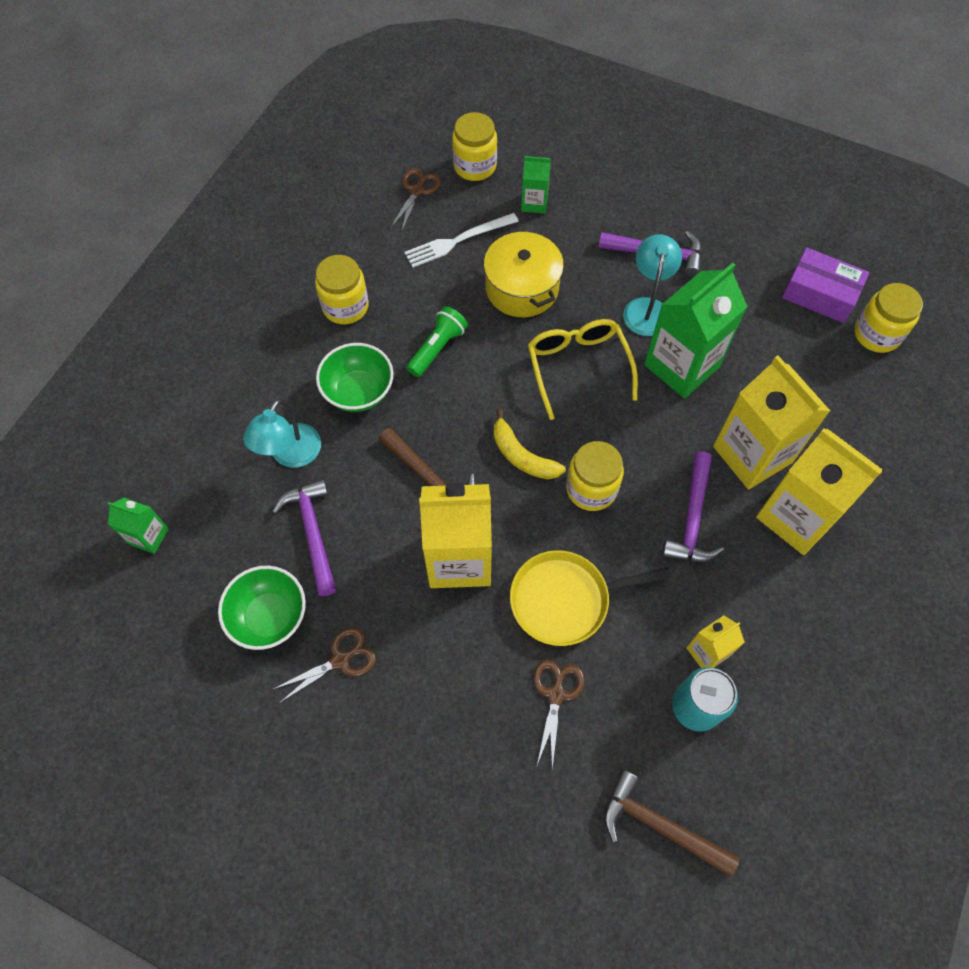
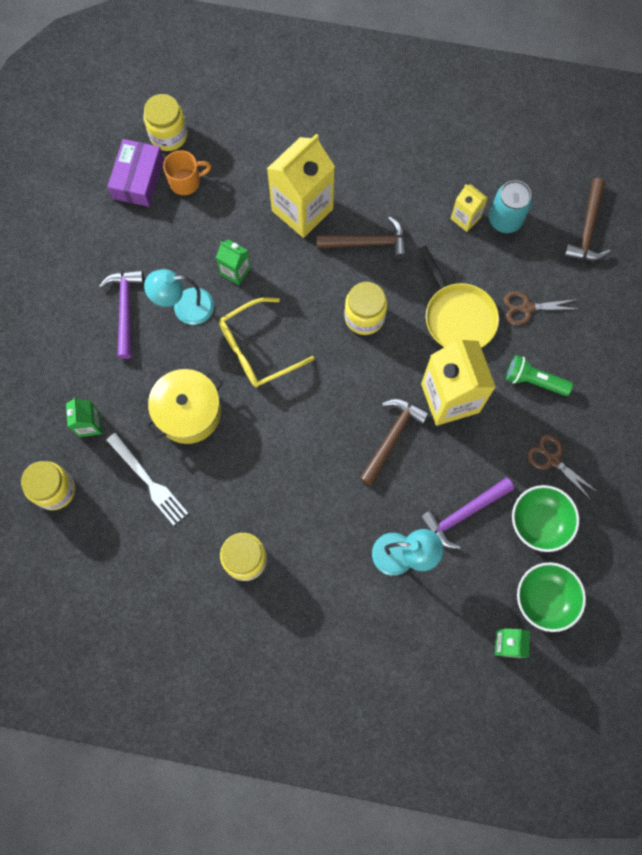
camera: 105 degrees left, 10 degrees up
(358, 392) = (328, 519): green bowl -> green bowl (544, 599)
(417, 191) = (96, 536): brown scissors -> none
(437, 348) = (268, 466): green flashlight -> green flashlight (534, 380)
(522, 455) = (350, 374): yellow banana -> none
(681, 366) = (235, 271): green carton -> green carton, size x0.49
(692, 518) = (367, 242): purple hammer -> brown hammer
(796, 517) = (345, 174): yellow carton -> none
(810, 339) = (186, 181): none -> orange mug

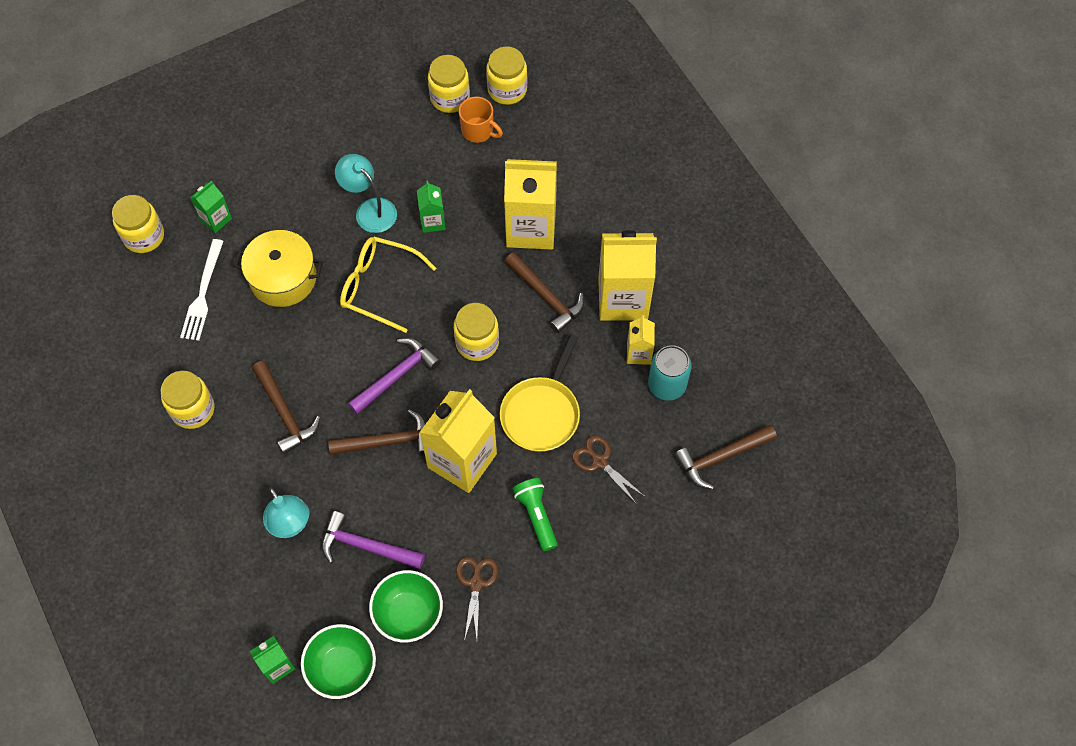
camera: 50 degrees right, 10 degrees down
(125, 309) = (332, 172): purple hammer -> purple hammer (396, 376)
(138, 179) = (450, 98): purple box -> yellow jar
(306, 493) = (285, 412): none -> brown hammer
(414, 195) = (623, 299): none -> yellow carton

